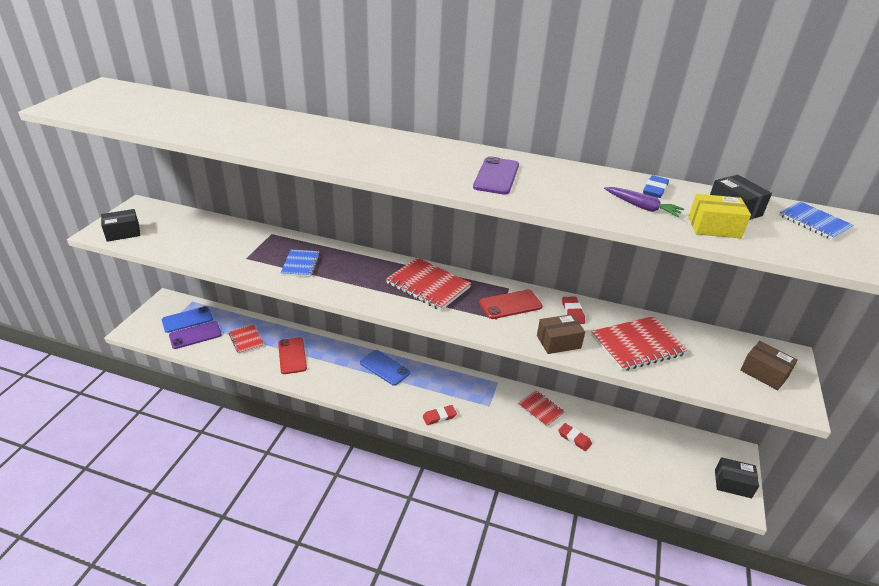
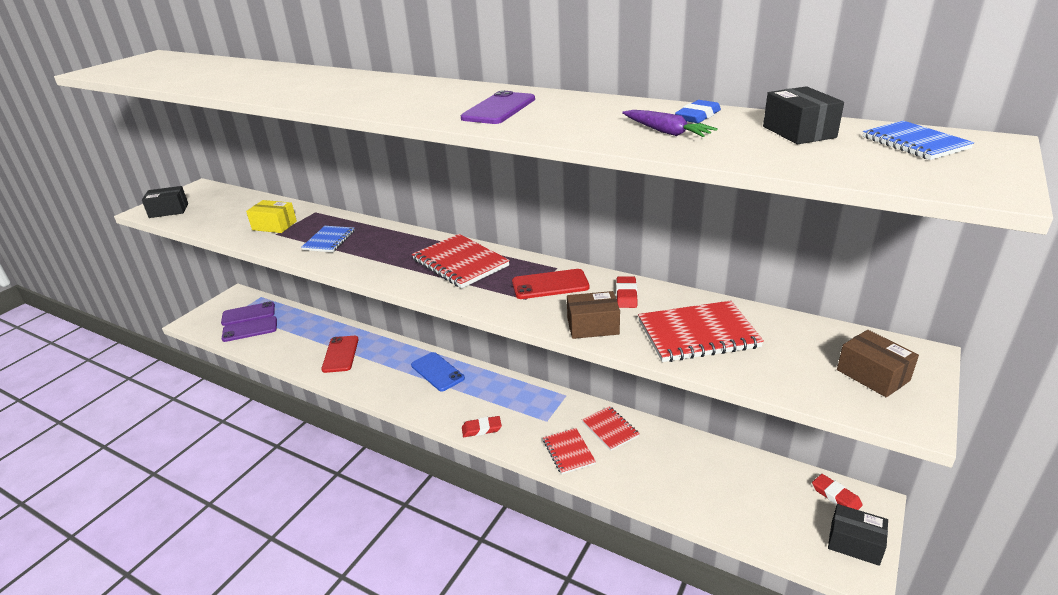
camera: 15 degrees right, 5 degrees down
(187, 320) = (248, 314): blue phone -> purple phone
(246, 340) = (299, 336): red notebook -> red notebook (568, 452)
(574, 438) = (643, 467): red eraser -> red eraser (836, 496)
(714, 227) = (755, 149): yellow box -> yellow box (274, 225)

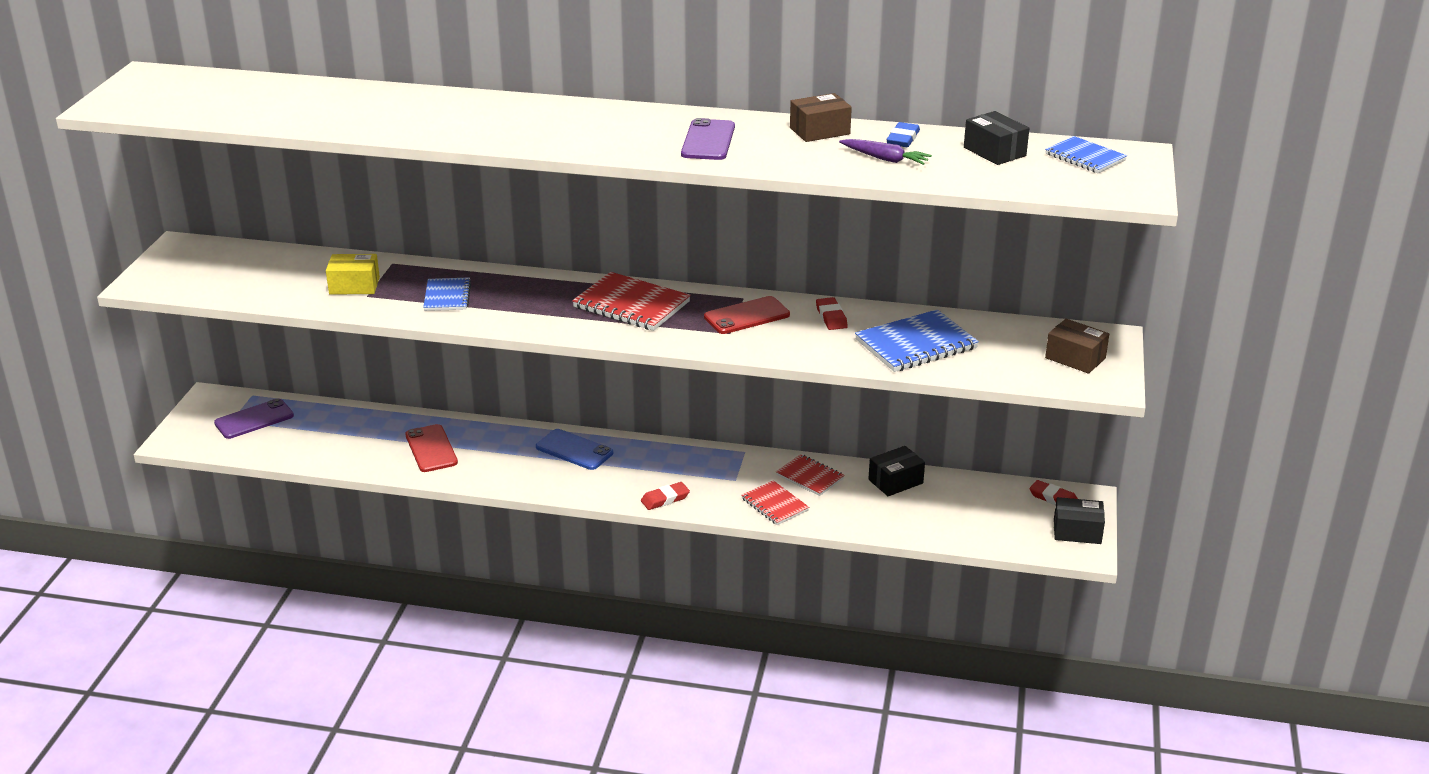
camera: 20 degrees left, 0 degrees up
(169, 210) = (175, 281): black box -> black box (895, 481)
(250, 329) = (274, 438): purple phone -> none
(593, 326) = (813, 350): brown box -> brown box (819, 131)
(698, 334) = (916, 344): red notebook -> blue notebook

